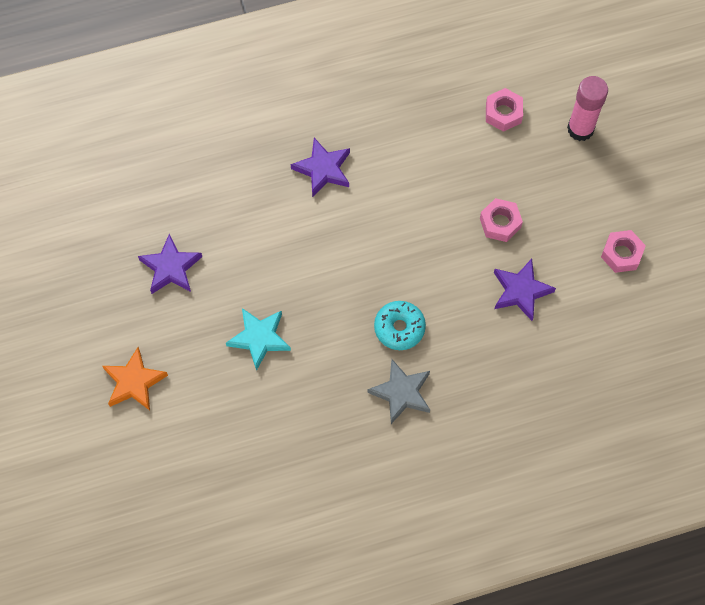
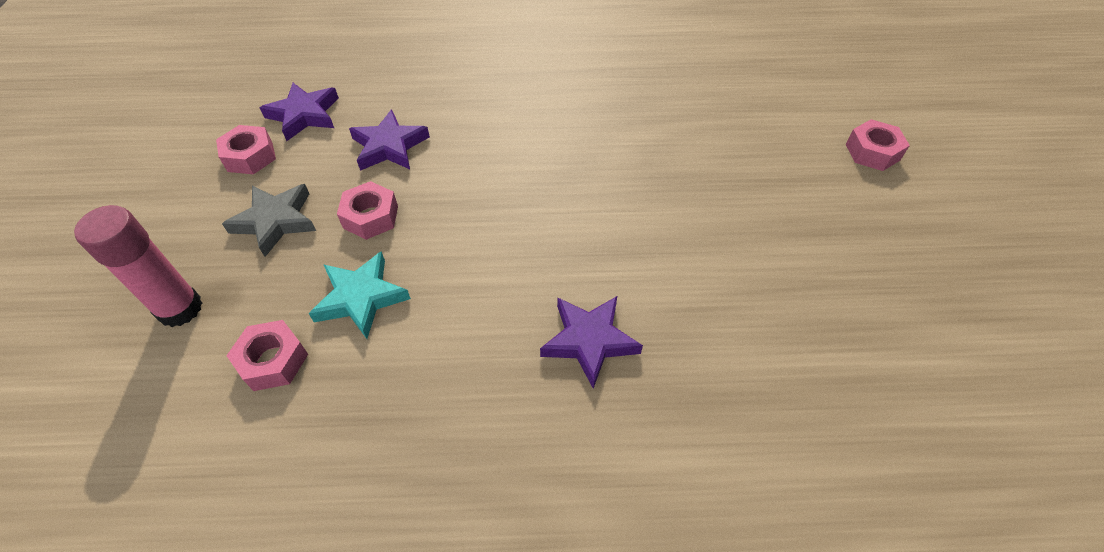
camera: 165 degrees left, 15 degrees down
(134, 382) = (872, 152): orange star -> pink nut
(170, 268) = (834, 258): purple star -> purple star (304, 115)
(259, 338) = (716, 162): turquoise star -> turquoise star (361, 298)
(399, 328) = (546, 141): turquoise donut -> none
(401, 393) = (564, 91): grey star -> grey star (275, 221)

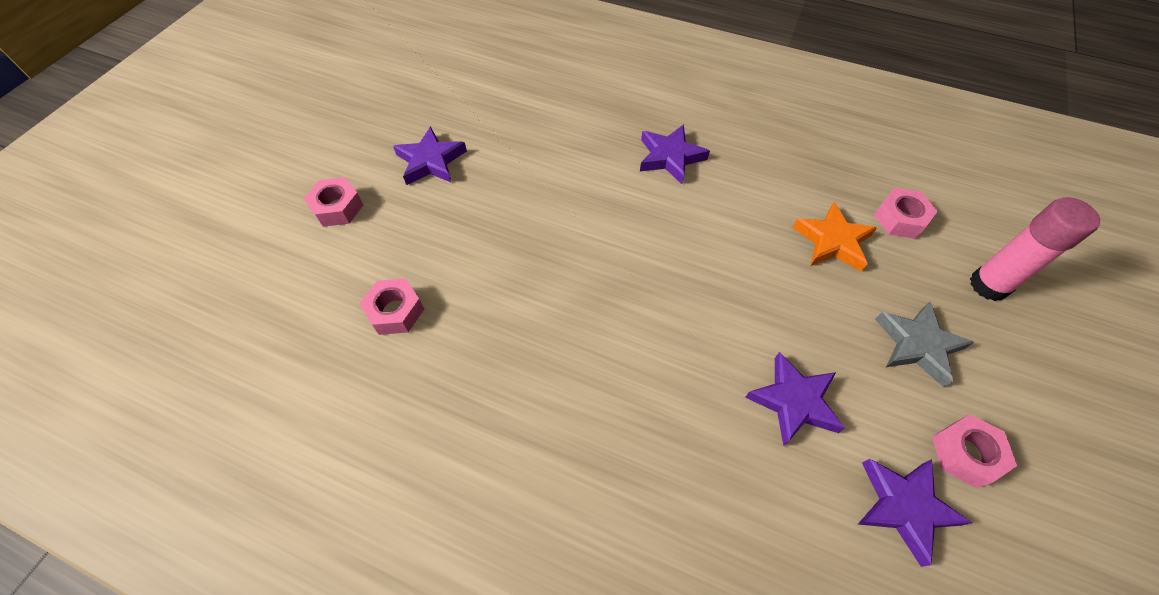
camera: 155 degrees left, 5 degrees up
(361, 298) = (832, 241): turquoise star -> orange star
(370, 217) = (820, 314): pink nut -> pink nut (395, 311)
(848, 226) = (431, 161): none -> purple star

